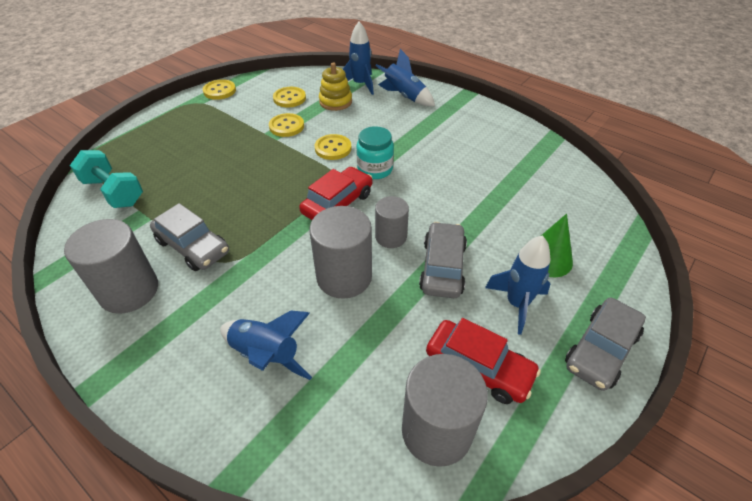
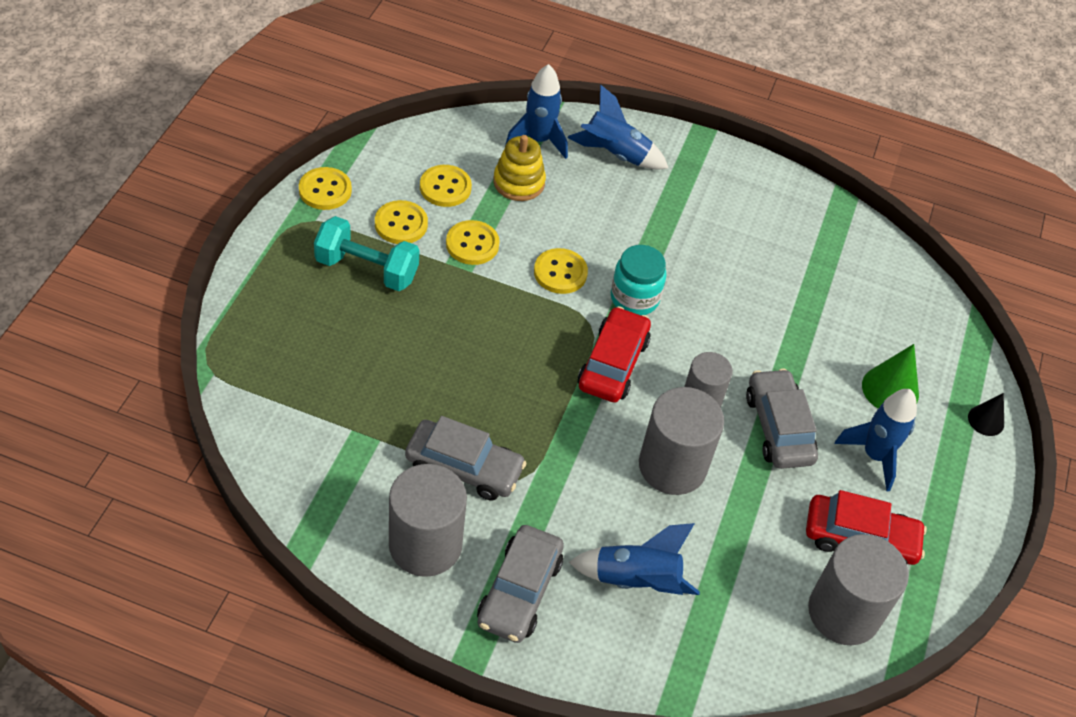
camera: 25 degrees left, 5 degrees up
(113, 192) = (295, 409): turquoise dumbbell -> turquoise dumbbell (366, 269)
(251, 111) = (401, 224): none -> yellow button
(601, 350) = (972, 489): grey car -> grey car (519, 591)
(629, 297) = (986, 420): none -> black cone

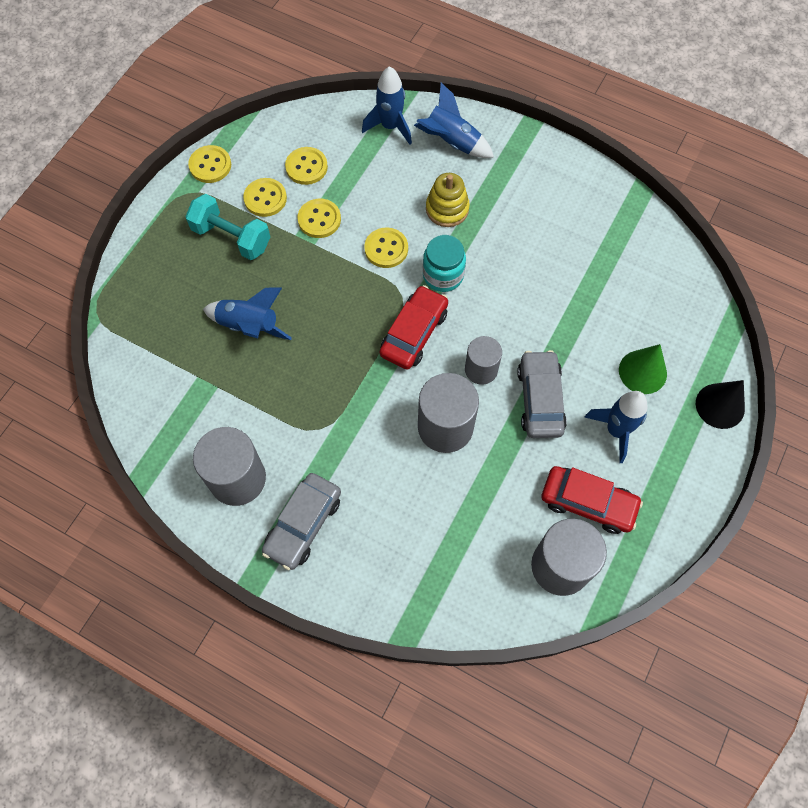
camera: 15 degrees right, 15 degrees up
(464, 467) = (278, 415): grey car -> none
(519, 182) = (367, 165): yellow stacking toy -> yellow stacking toy (447, 209)
(636, 580) = (396, 523): blue rocket -> blue rocket (249, 326)
(986, 420) = (720, 406): black cone -> black cone, size x1.59

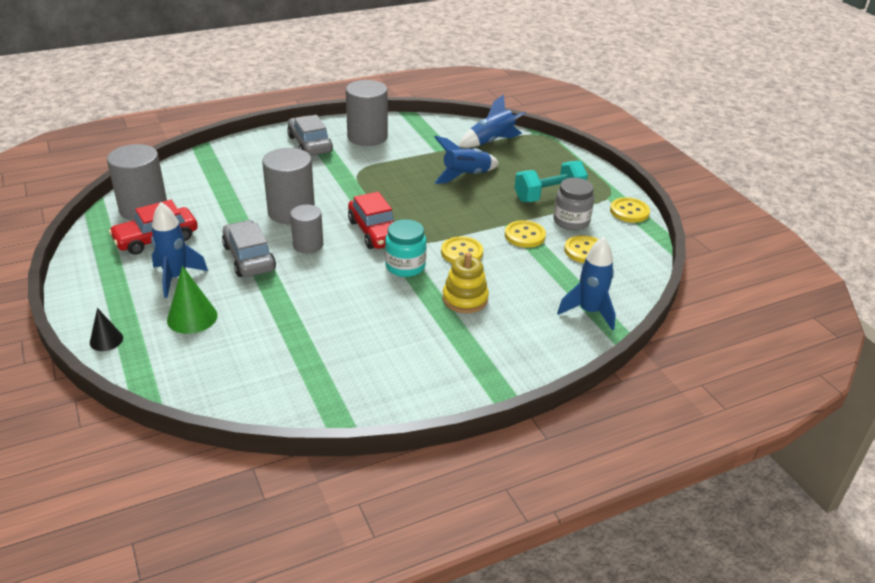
camera: 125 degrees right, 30 degrees down
(265, 198) = (571, 221): yellow button -> grey jar
(452, 142) = (536, 338): blue rocket -> blue rocket (491, 141)
(540, 399) = (249, 258): grey car -> grey car turned 150 degrees counterclockwise
(720, 406) = (106, 340): black cone -> black cone, size x0.63

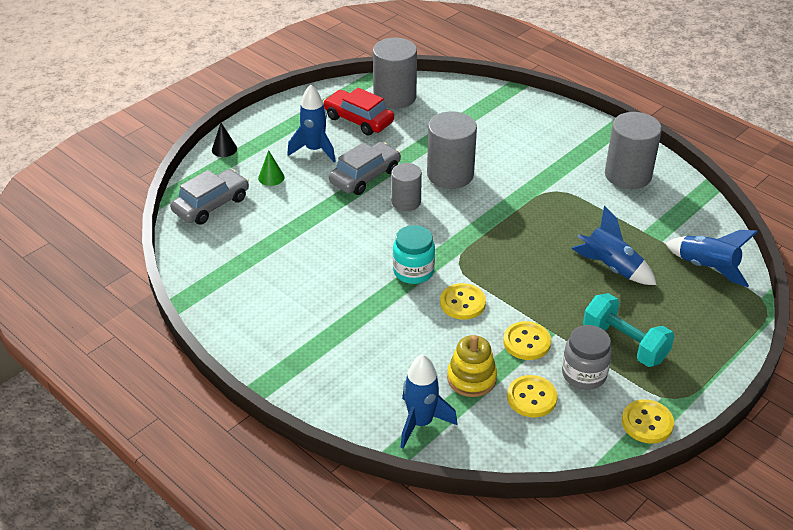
camera: 70 degrees right, 5 degrees up
(192, 317) = (271, 177): green cone -> green cone, size x0.63
(310, 144) = (577, 144): grey car -> grey car (211, 205)
(375, 232) = (456, 235): red car -> none
(465, 299) = (387, 325): yellow stacking toy -> yellow stacking toy (471, 378)

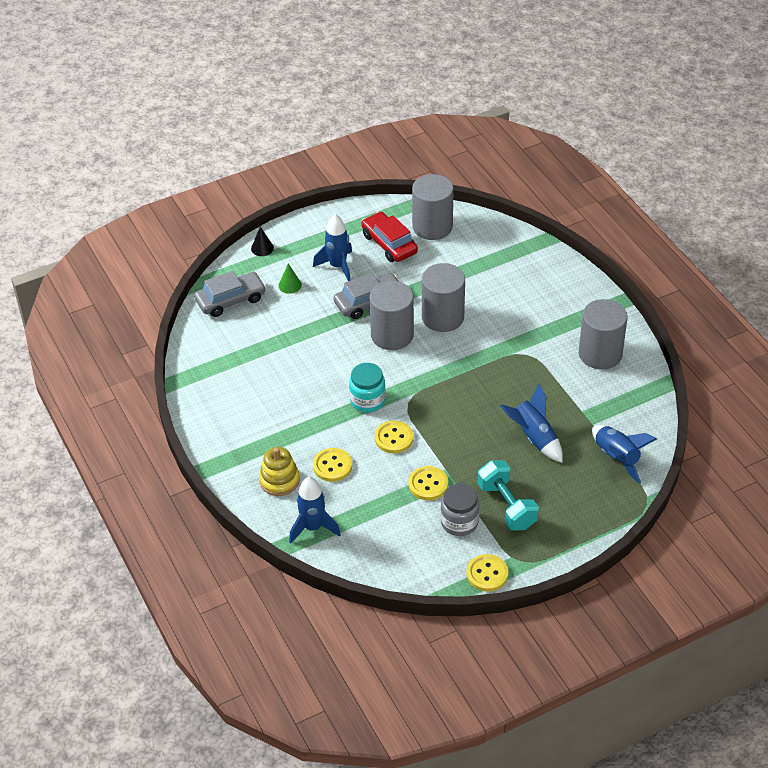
camera: 20 degrees right, 5 degrees up
(406, 202) = (392, 335): grey cylinder -> grey cylinder, size x1.63
(471, 378) = (369, 503): yellow stacking toy -> yellow stacking toy (279, 480)
(531, 398) = (408, 530): yellow button -> yellow button (332, 466)

